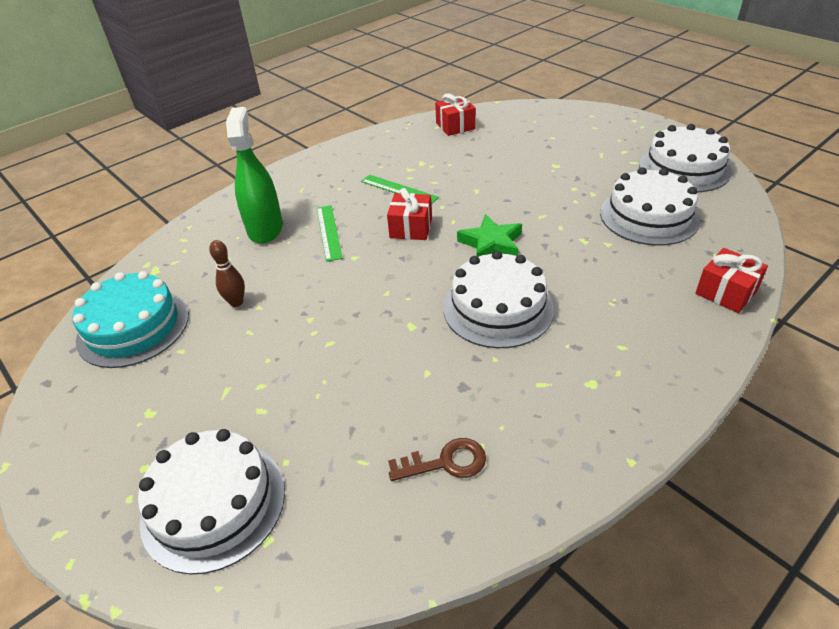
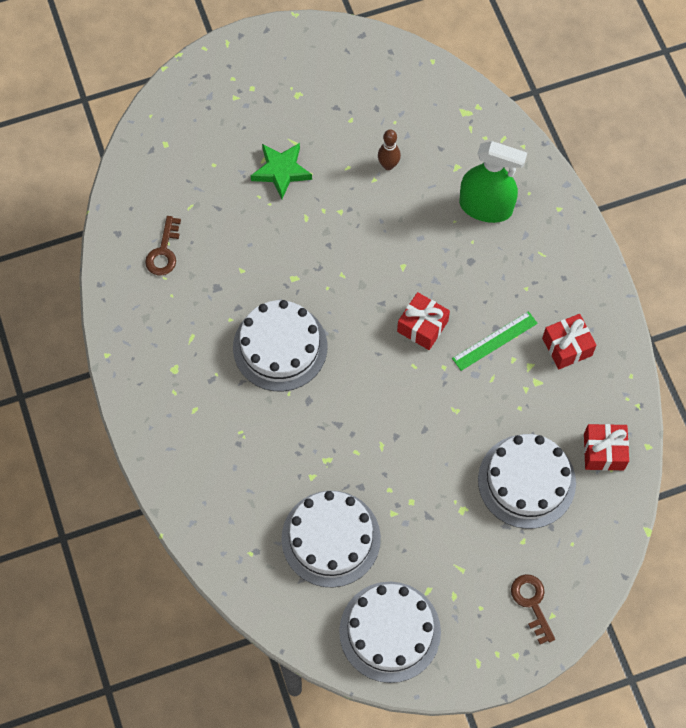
camera: 110 degrees right, 25 degrees up
(133, 327) = (395, 91): turquoise cake -> none
(213, 504) = (204, 121): white cake -> white cake (526, 481)
(329, 232) = (452, 257): green ruler -> none
(491, 244) = (363, 382): green star -> green star (281, 171)
(592, 123) = (532, 603): none -> brown key
(726, 292) = (205, 525): red gift -> red gift (567, 347)

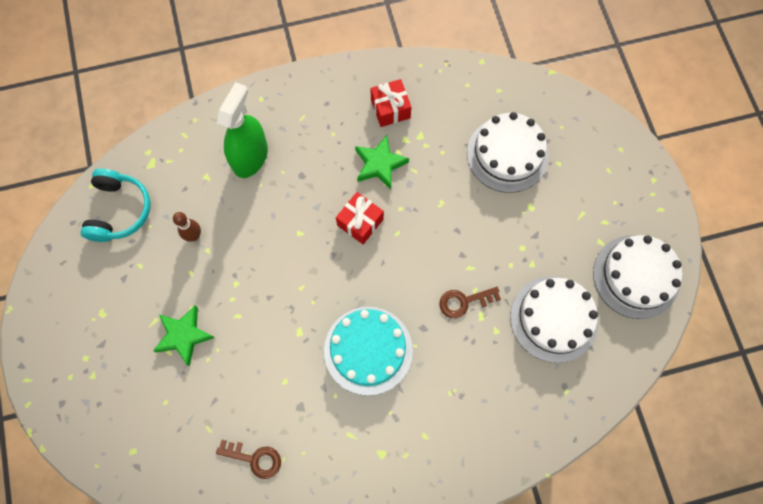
camera: 85 degrees left, 5 degrees up
(280, 347) = (368, 350): white cake -> turquoise cake
(408, 91) = (119, 211): none -> turquoise headphones
(495, 341) = (379, 164): green ruler -> green star
(532, 603) = (611, 163): brown key -> brown key (464, 301)
(603, 451) = (484, 93): red gift -> none

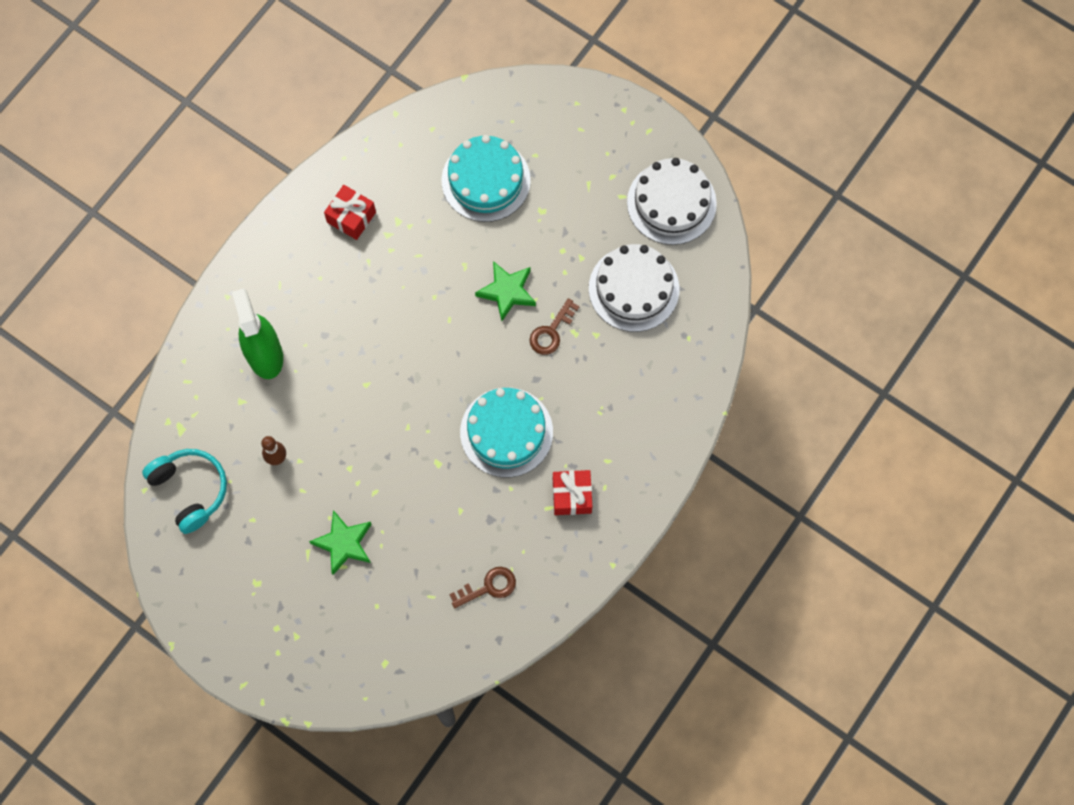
camera: 40 degrees left, 0 degrees up
(360, 222) = (410, 335): red gift -> red gift (572, 496)
(379, 164) = (384, 273): green star -> green star (507, 292)
(507, 154) = (486, 180): white cake -> turquoise cake

